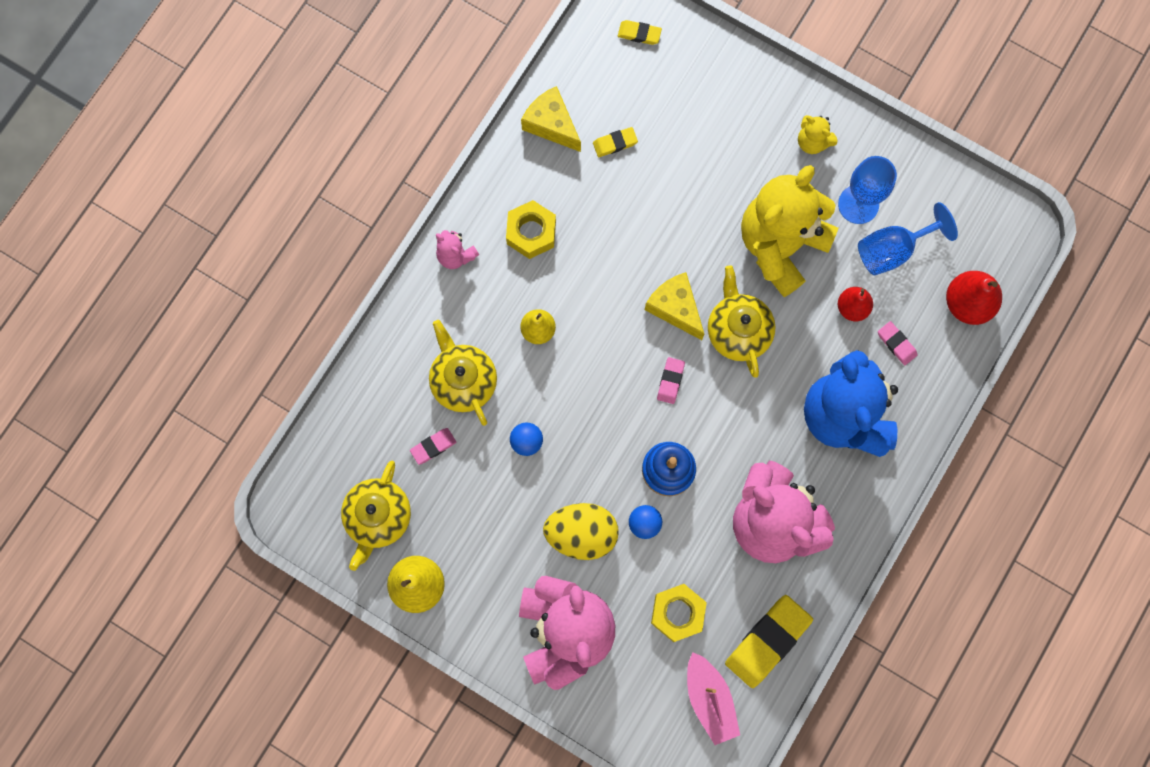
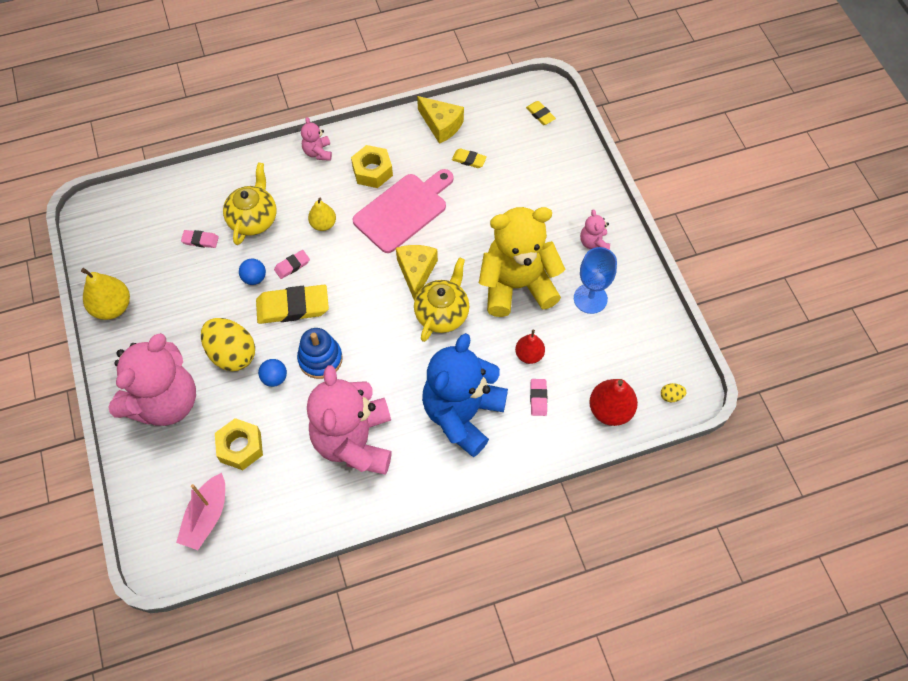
camera: 40 degrees right, 15 degrees down
(378, 517) = (131, 254): yellow teapot -> none
(551, 124) = (441, 125): yellow cheese -> yellow cheese turned 135 degrees clockwise
(602, 252) = (403, 211): none -> pink cutting board
(670, 381) = (372, 310): pink eraser -> pink eraser (292, 266)
(768, 641) = (278, 512): yellow eraser -> yellow eraser (293, 307)
(812, 142) = (594, 243): yellow teddy bear -> pink teddy bear
(892, 250) = (588, 341): blue goblet -> none
(1007, 246) = (671, 396): none -> yellow egg

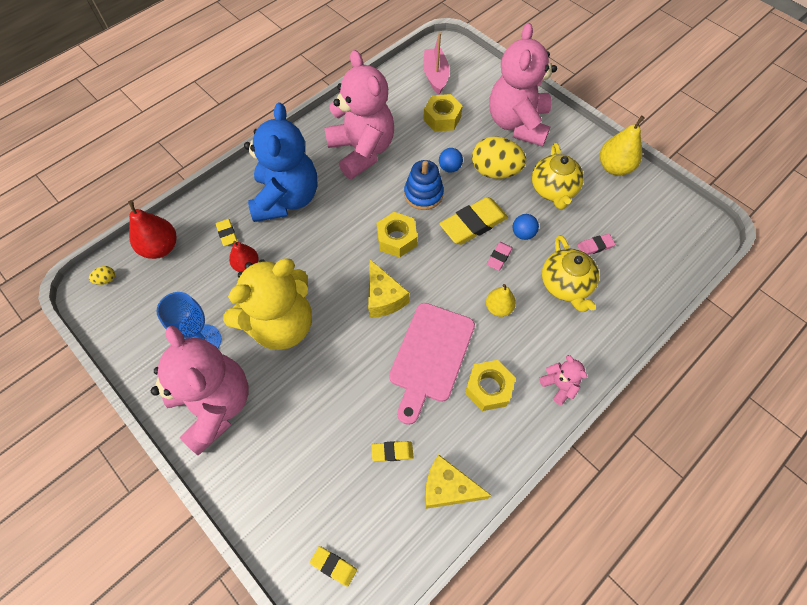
camera: 155 degrees right, 0 degrees up
(374, 322) = (396, 239): none -> yellow nut
(442, 313) = (340, 270): yellow teapot -> yellow teapot (553, 190)
(538, 398) = (227, 233): pink eraser -> yellow eraser
(594, 243) = (215, 405): pink teddy bear -> pink teddy bear, size x2.40

